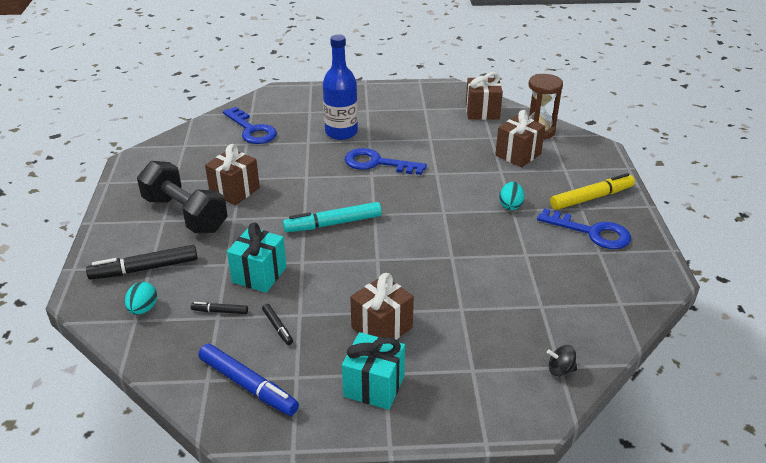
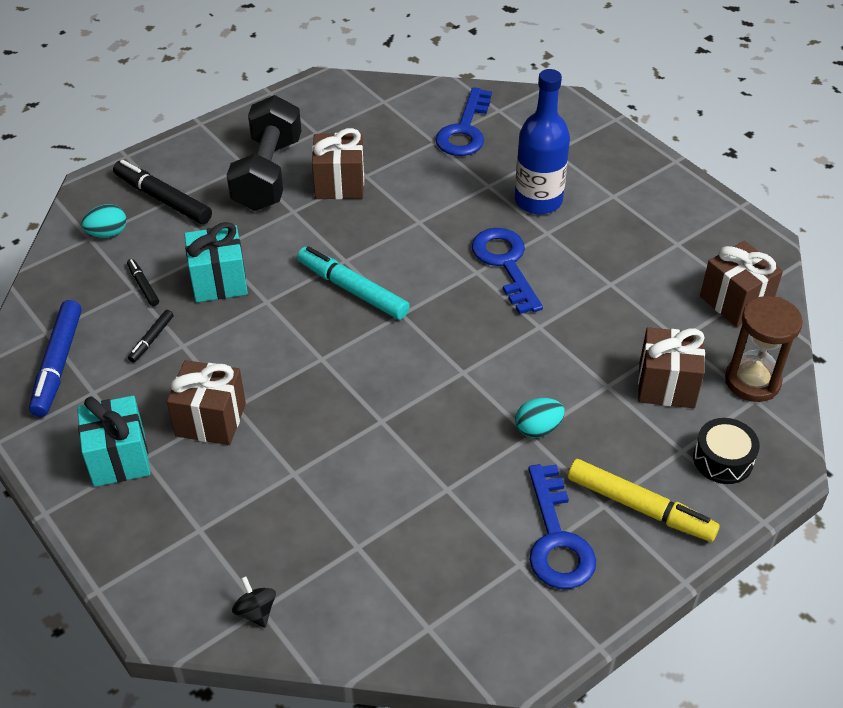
camera: 55 degrees right, 10 degrees up
(581, 161) = (723, 459): none -> black drum

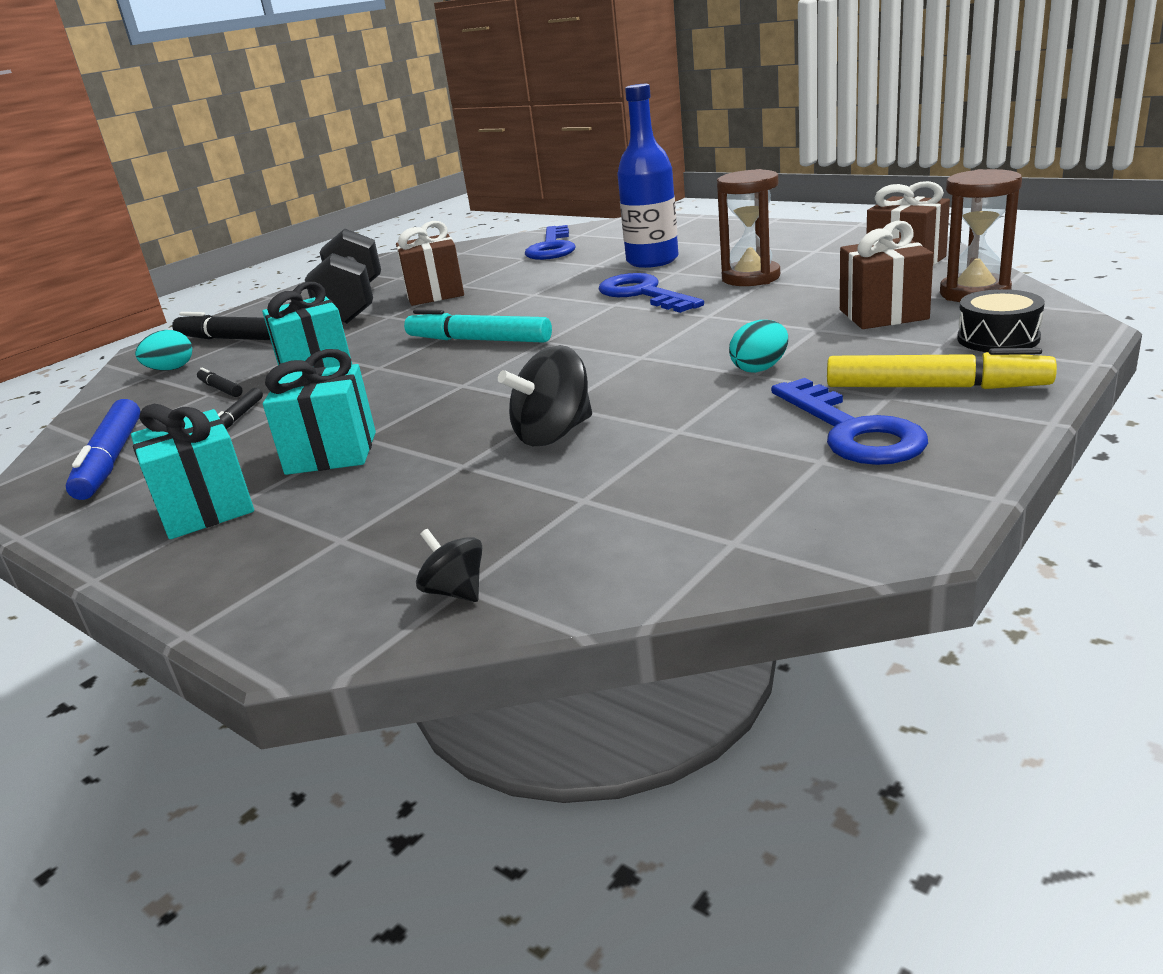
camera: 10 degrees left, 20 degrees down
(210, 420) = (331, 453): brown gift -> turquoise gift
(364, 459) = (553, 434): none -> black spinning top
(601, 273) = (751, 278): none -> brown hourglass

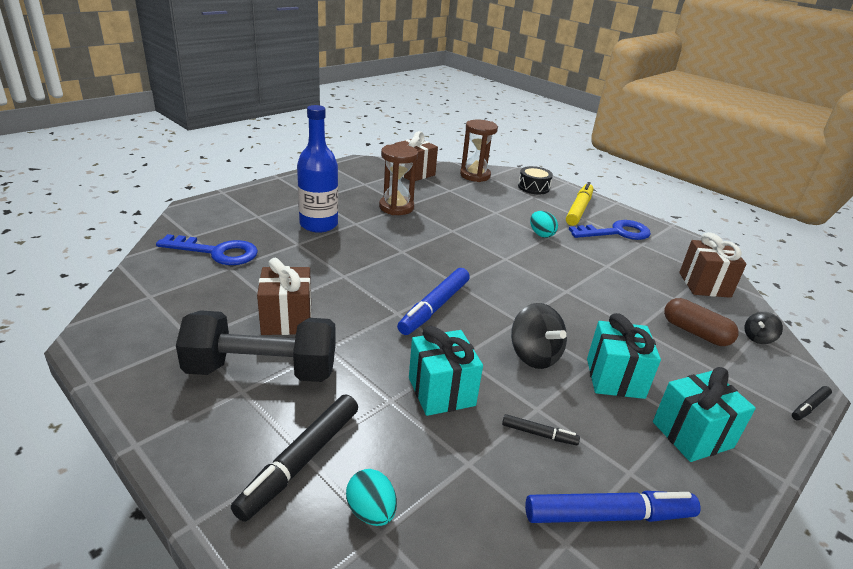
camera: 90 degrees left, 5 degrees up
(220, 389) = (461, 455): black marker -> black marker (809, 407)
(461, 518) = (695, 332): none -> brown capsule
(478, 340) = (434, 307): turquoise marker -> blue marker
(553, 434) = (604, 297): black spinning top -> black spinning top (534, 355)
(643, 294) = (392, 240): blue key -> none
(883, 314) = (487, 196): brown gift -> brown gift (704, 285)

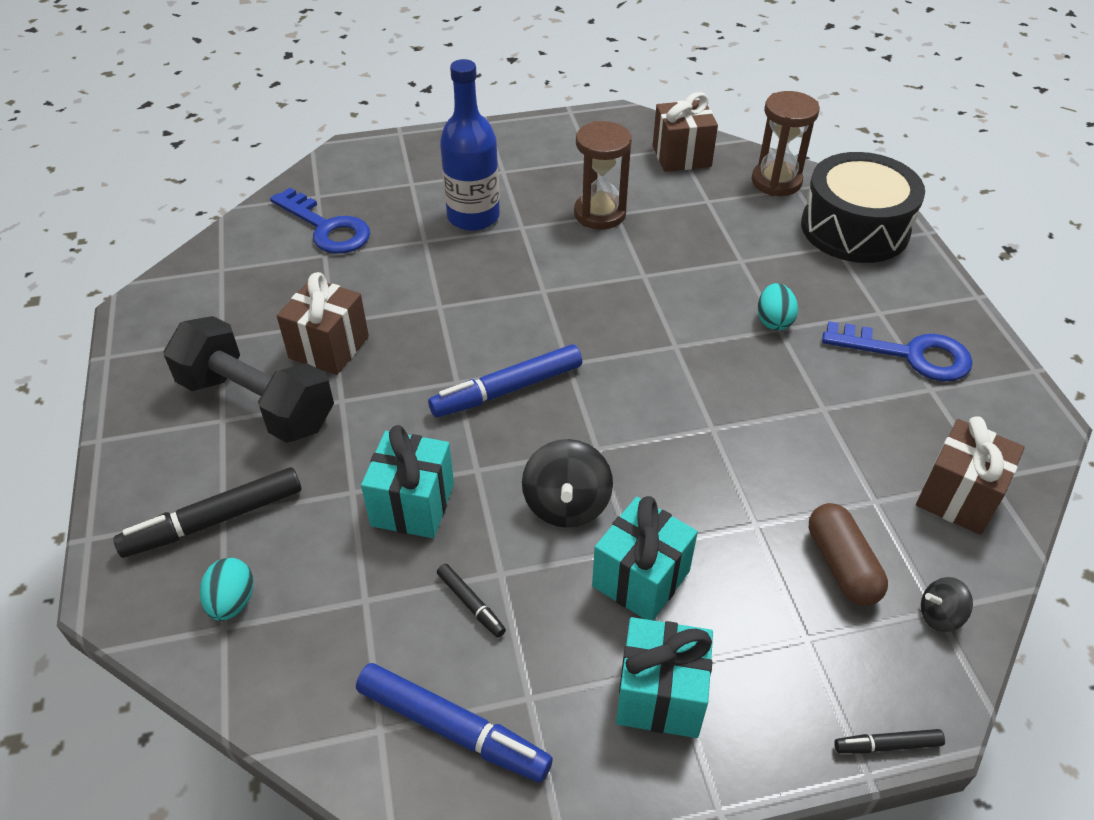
camera: 35 degrees right, 15 degrees up
(533, 187) = (854, 228): black drum -> black drum, size x1.97
(579, 209) = (890, 292): yellow marker -> none

